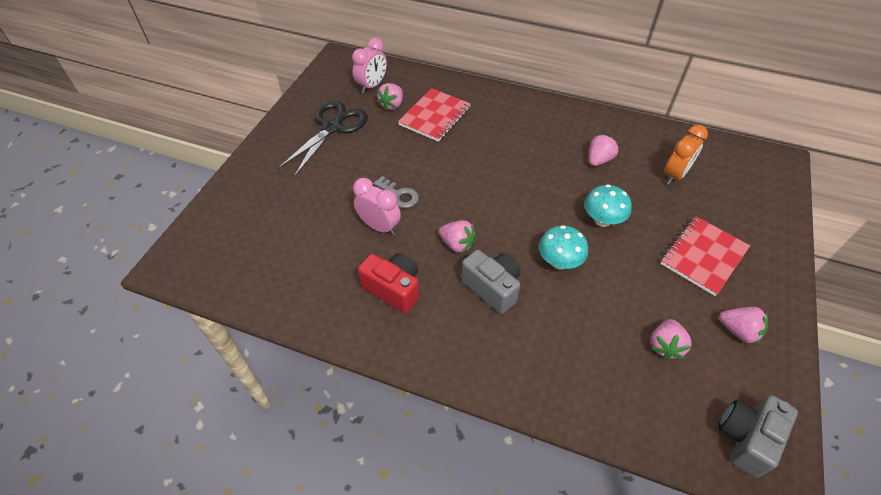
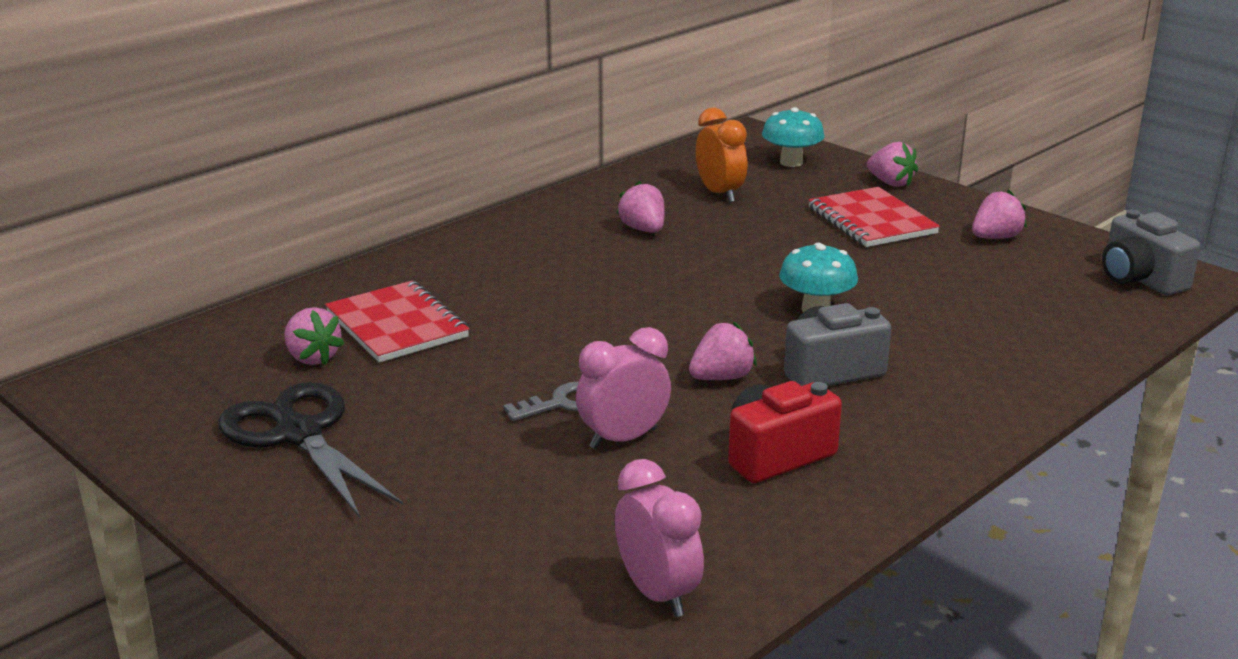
camera: 65 degrees left, 25 degrees down
(372, 86) = (227, 366): pink clock -> pink clock (657, 593)
(602, 220) = (762, 260): turquoise mushroom -> turquoise mushroom (791, 162)
(665, 346) = (995, 283): pink strawberry -> pink strawberry (890, 183)

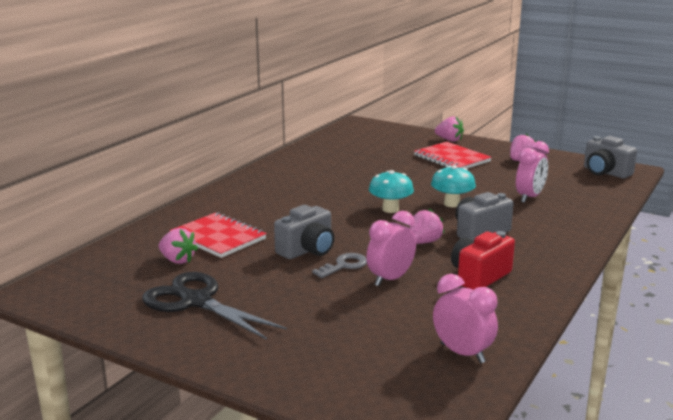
camera: 15 degrees left, 5 degrees down
(521, 367) = (307, 250): none -> grey camera
(643, 229) = (330, 174): pink strawberry -> none
(720, 194) = (361, 153): orange clock -> none
(791, 162) = (389, 135): turquoise mushroom -> turquoise mushroom (390, 209)
(963, 314) = (529, 197): none -> pink clock

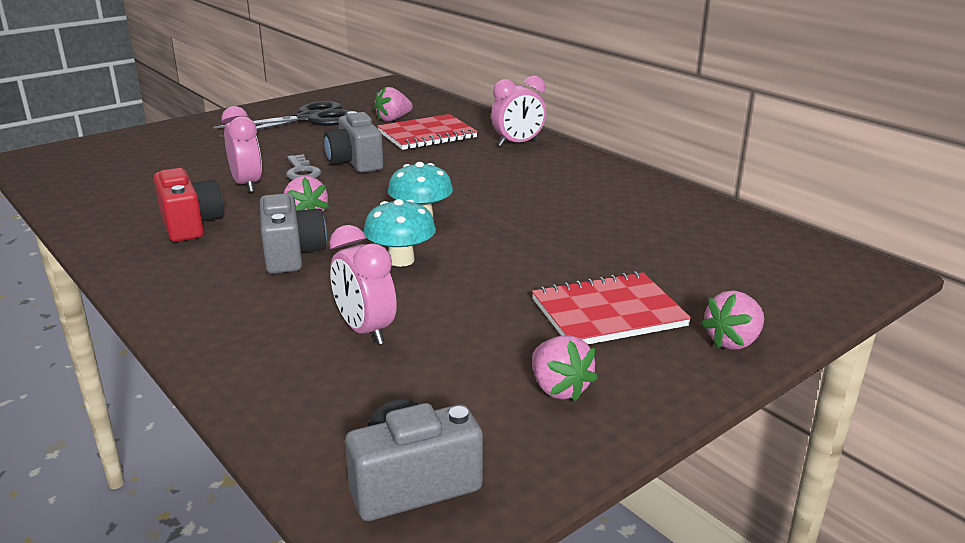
camera: 110 degrees right, 5 degrees up
(462, 353) = (87, 186): pink clock -> pink clock (518, 143)

